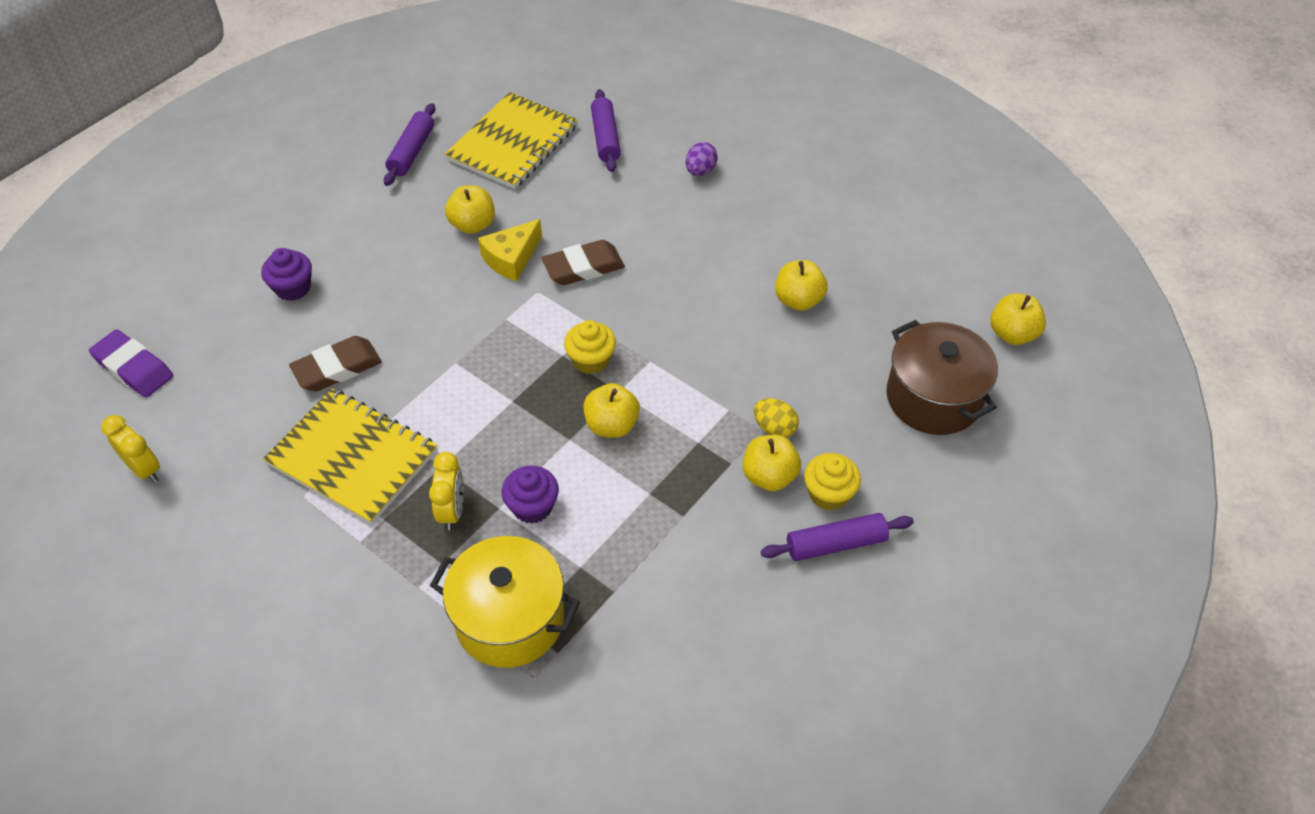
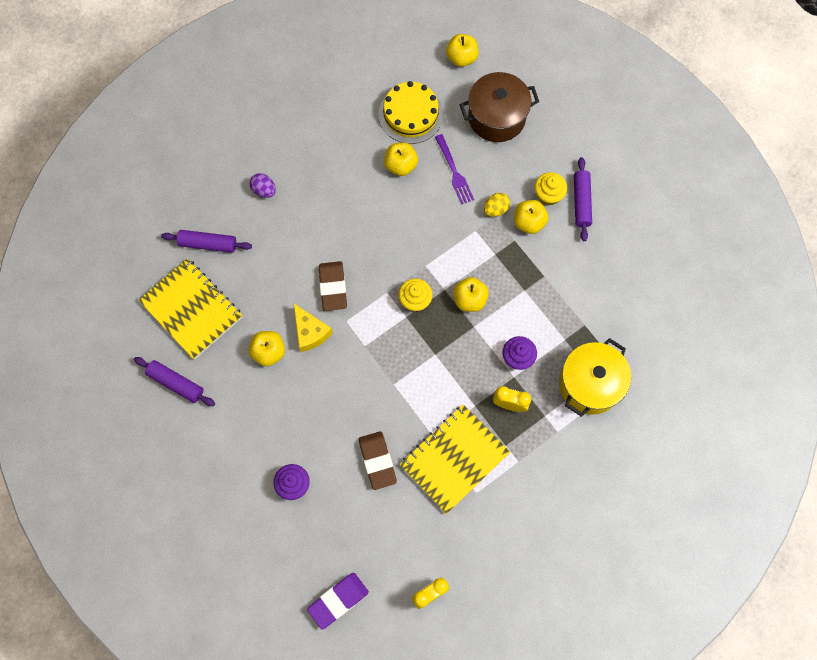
camera: 75 degrees left, 20 degrees up
(816, 364) = (454, 172): none -> purple fork
(886, 294) = (410, 114): none -> yellow cake

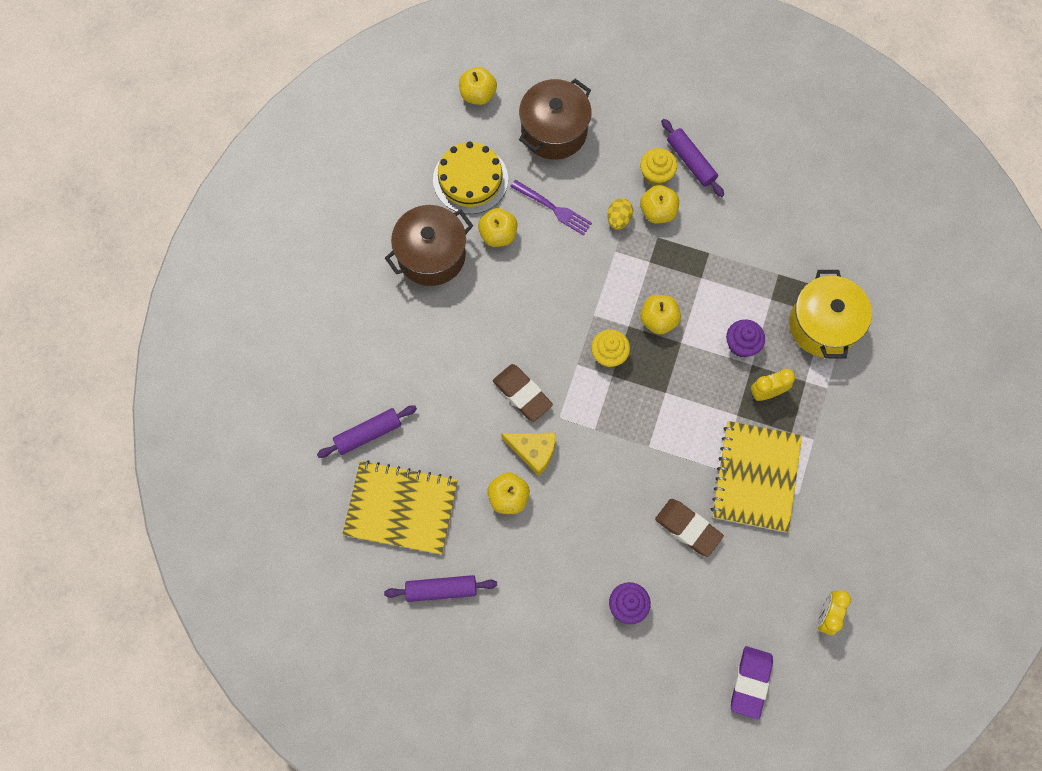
camera: 35 degrees left, 0 degrees up
(264, 190) = (383, 345): purple egg -> none
(343, 150) = (431, 255): none -> brown pot

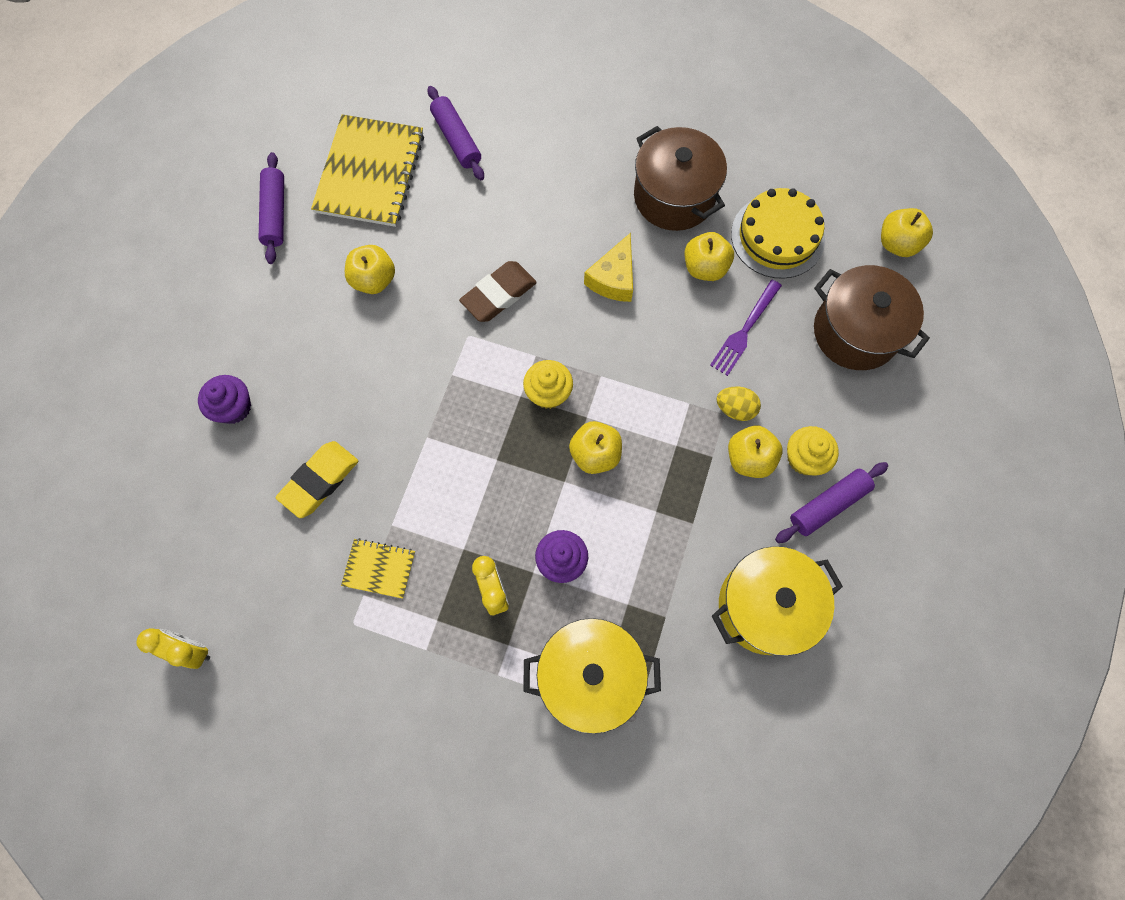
camera: 90 degrees right, 0 degrees up
(533, 451) = (427, 306): yellow cheese -> yellow cheese (613, 278)
(688, 528) = (319, 481): brown eraser -> yellow eraser
(750, 682) = (123, 547): purple eraser -> none
(755, 477) = (379, 568): yellow notebook -> yellow notebook, size x0.49
(766, 208) = (765, 606): none -> yellow pot

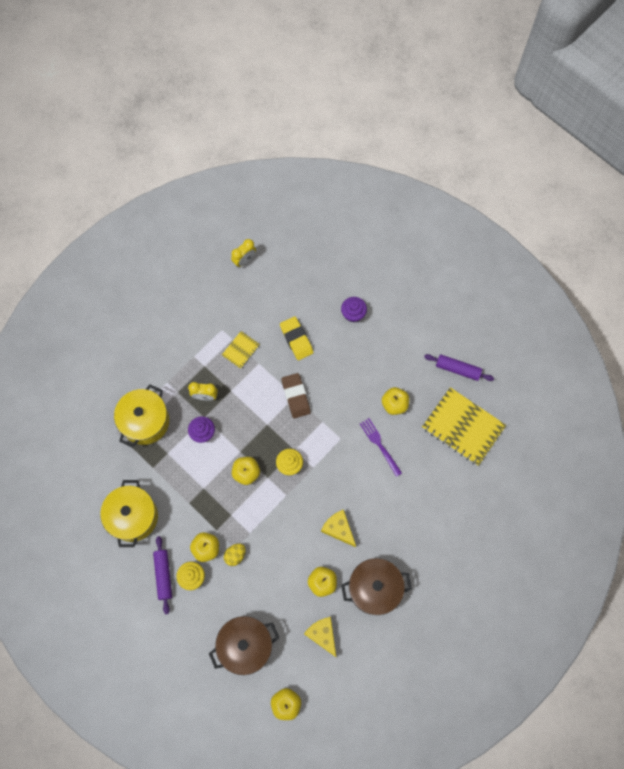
camera: 115 degrees right, 0 degrees up
(457, 139) = (466, 483): purple rolling pin -> none
(499, 294) = (357, 464): brown eraser -> brown eraser (296, 396)
(745, 330) = (275, 584): purple fork -> purple fork (379, 445)
(777, 236) = (322, 635): yellow cake -> yellow cheese

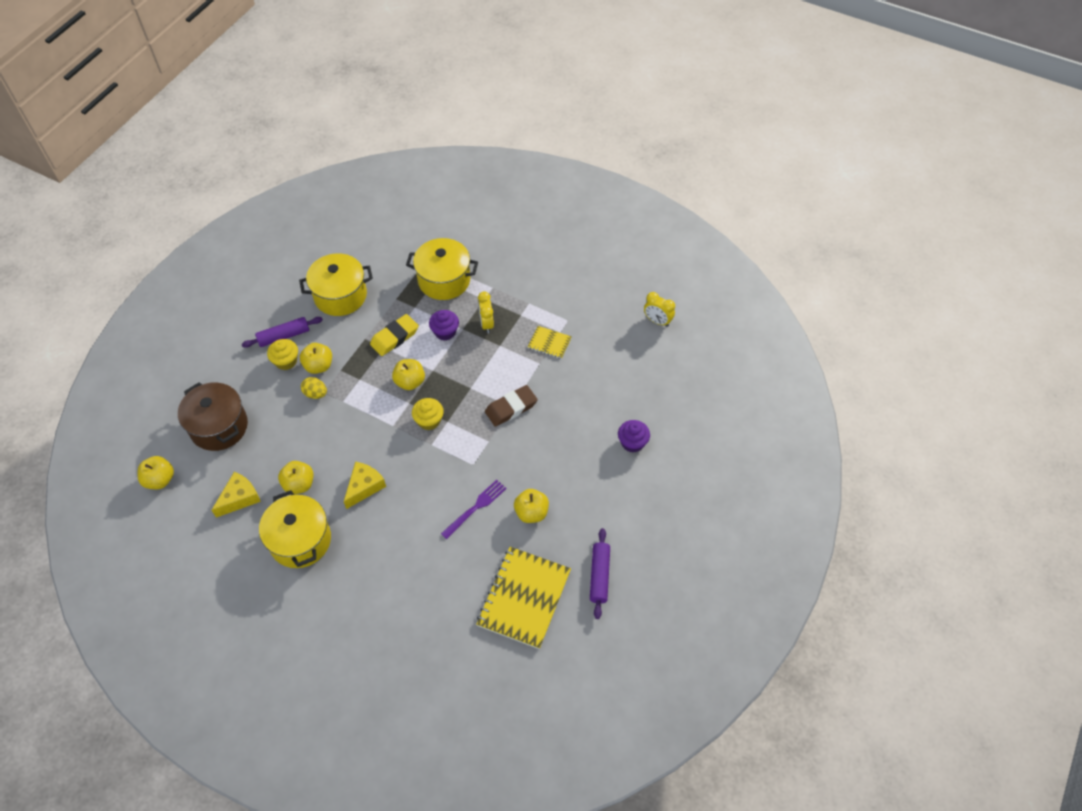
camera: 75 degrees right, 15 degrees down
(296, 339) = (580, 392): yellow eraser -> yellow eraser (394, 337)
(374, 588) = (300, 540): brown pot -> yellow pot

